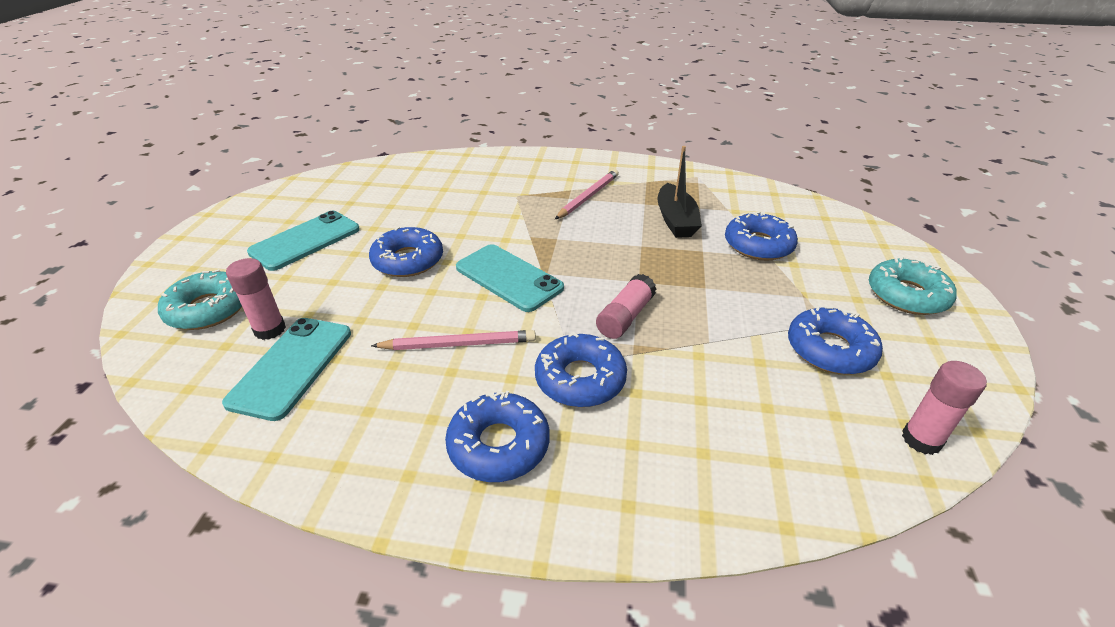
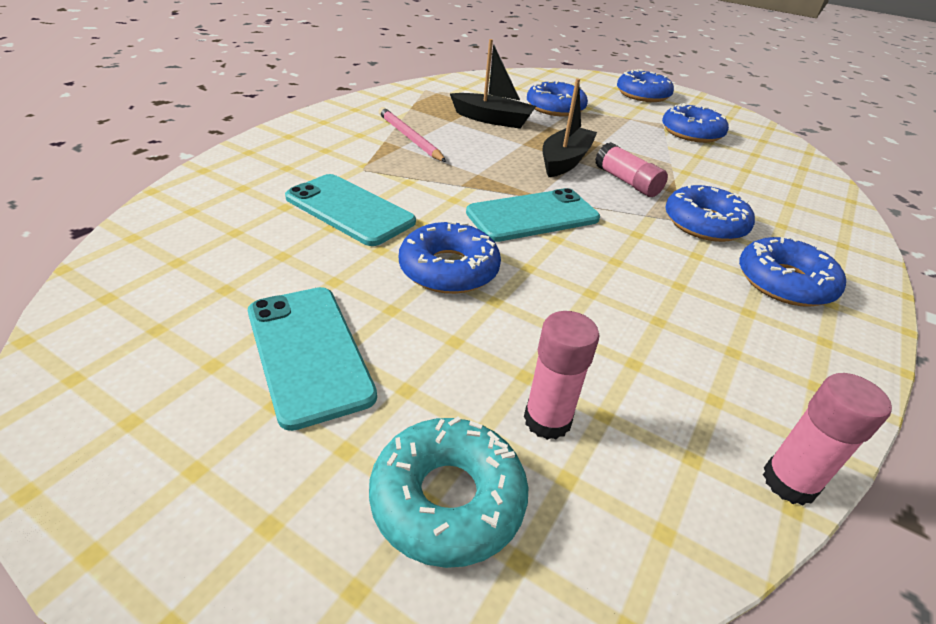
camera: 70 degrees left, 0 degrees up
(291, 366) = (641, 405): turquoise phone -> turquoise phone (349, 210)
(458, 344) = (637, 271): pink pencil -> none
(631, 274) = (565, 161): none -> black boat
(907, 295) = (642, 95): turquoise donut -> blue donut
(921, 440) = (777, 142): pink glue stick -> pink glue stick (789, 482)

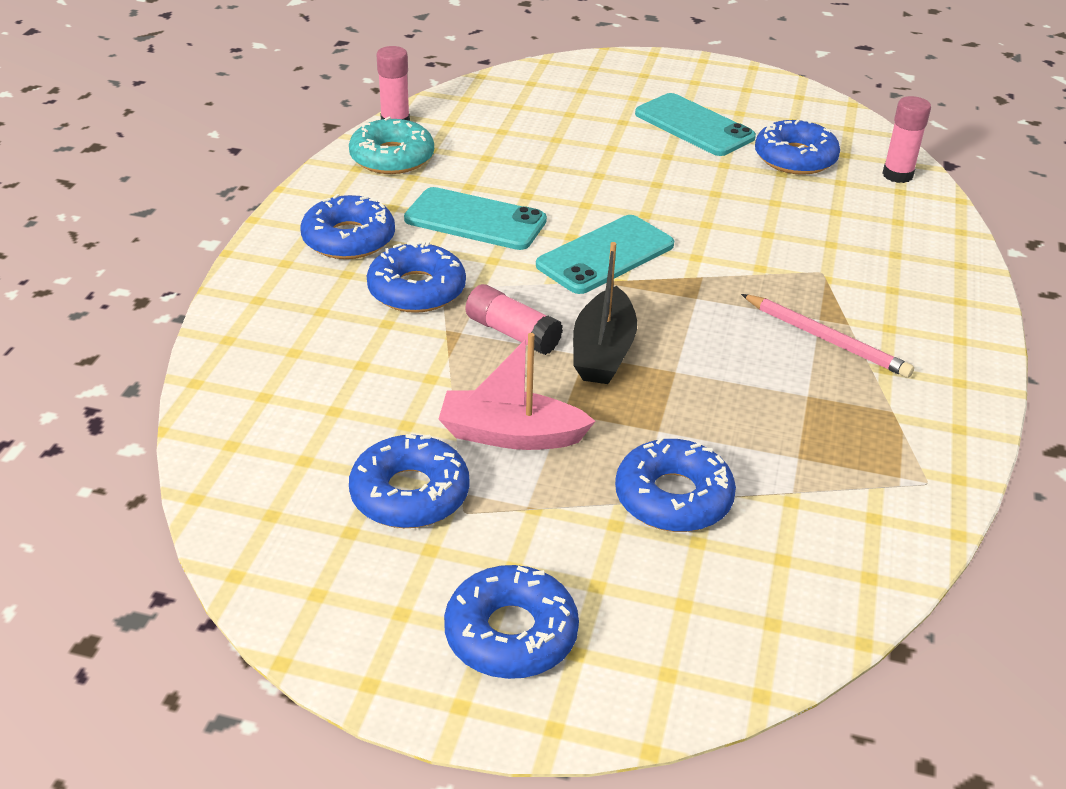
camera: 165 degrees right, 0 degrees up
(349, 210) = (778, 221): turquoise phone -> turquoise phone (475, 220)
(447, 499) = (572, 91): turquoise donut -> turquoise donut (392, 157)
(449, 269) = (648, 189): blue donut -> blue donut (795, 158)
(492, 119) = (752, 420): black boat -> none
(547, 420) = (535, 123): pink glue stick -> pink glue stick (897, 175)
(635, 140) = (511, 435): none -> pink boat

